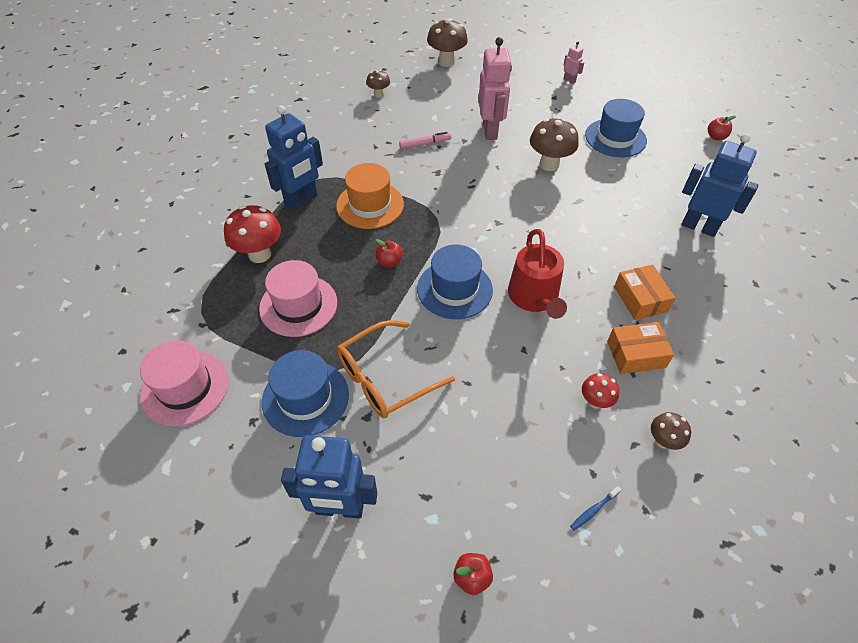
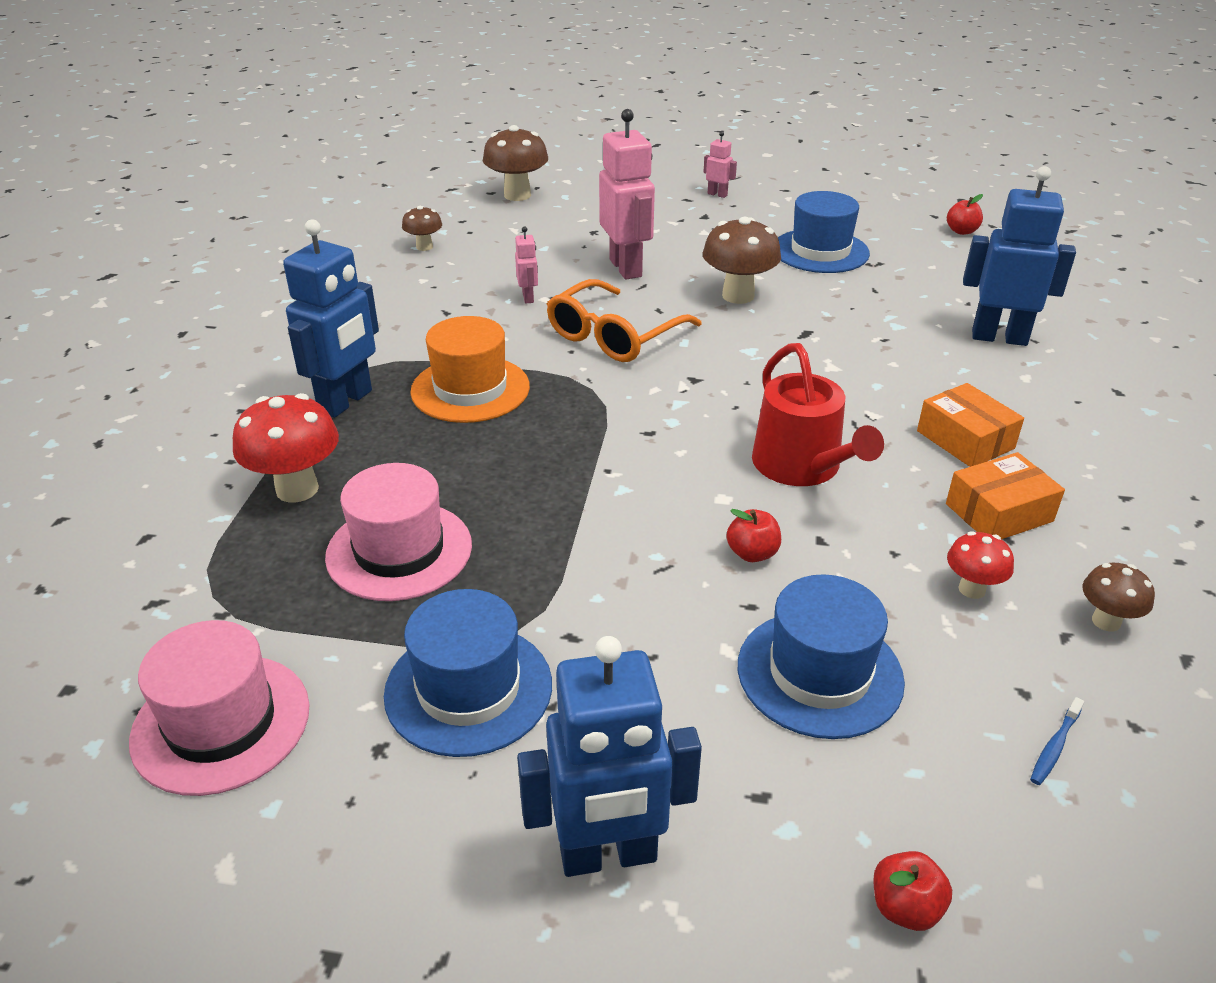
camera: 15 degrees left, 15 degrees down
(386, 377) = (604, 627): orange glasses -> orange glasses (615, 335)
(389, 262) = (538, 460): red apple -> red apple (752, 553)
(425, 144) = (528, 298): pink marker -> pink robot
(454, 289) = (666, 478): blue hat -> blue hat (819, 673)

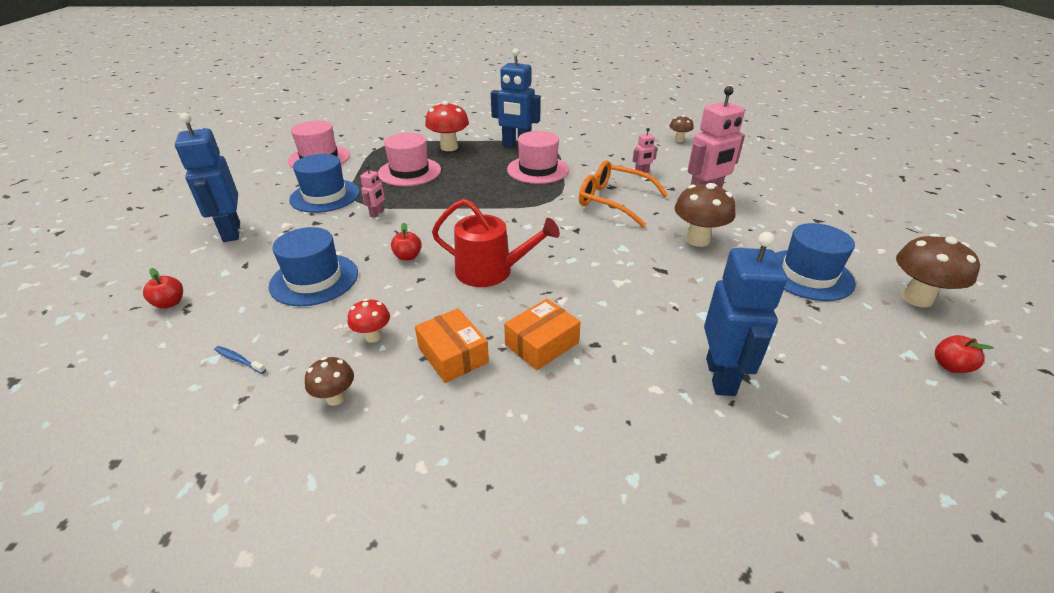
camera: 80 degrees right, 0 degrees up
(470, 389) = (538, 170): orange hat -> pink hat
(517, 195) = (774, 154): brown mushroom -> brown mushroom (916, 298)
(717, 194) = (866, 223): pink robot -> pink robot (377, 214)
(802, 467) = (491, 271): red watering can -> red watering can turned 135 degrees counterclockwise

